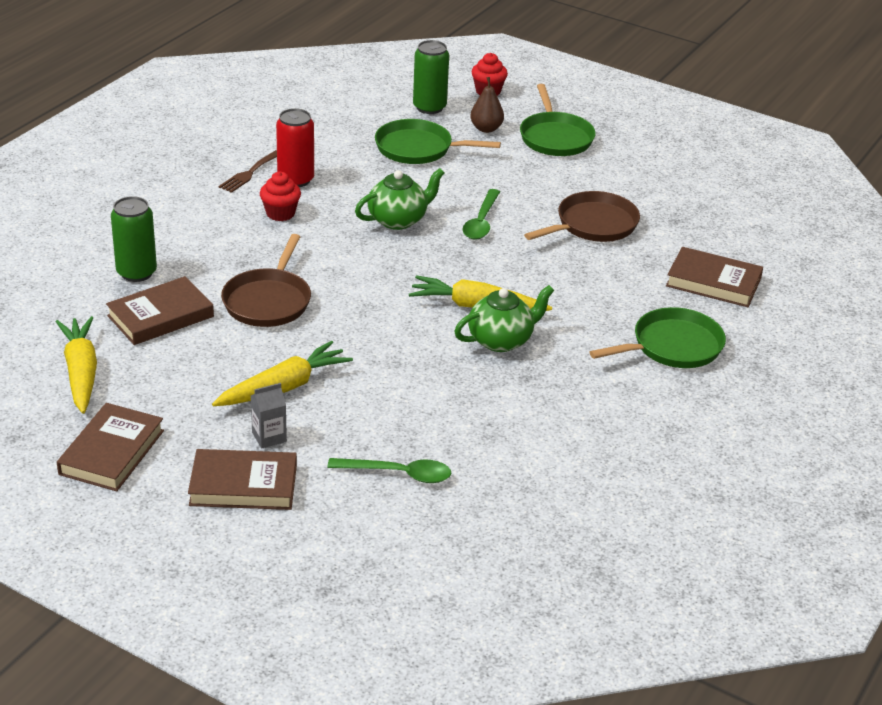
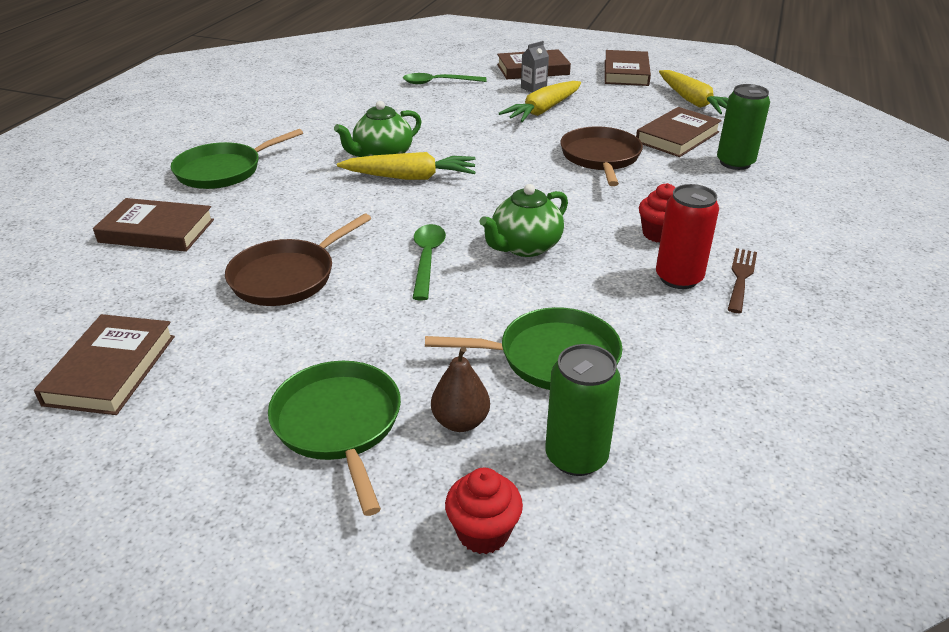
camera: 170 degrees right, 0 degrees up
(700, 183) = (111, 369): none -> brown book

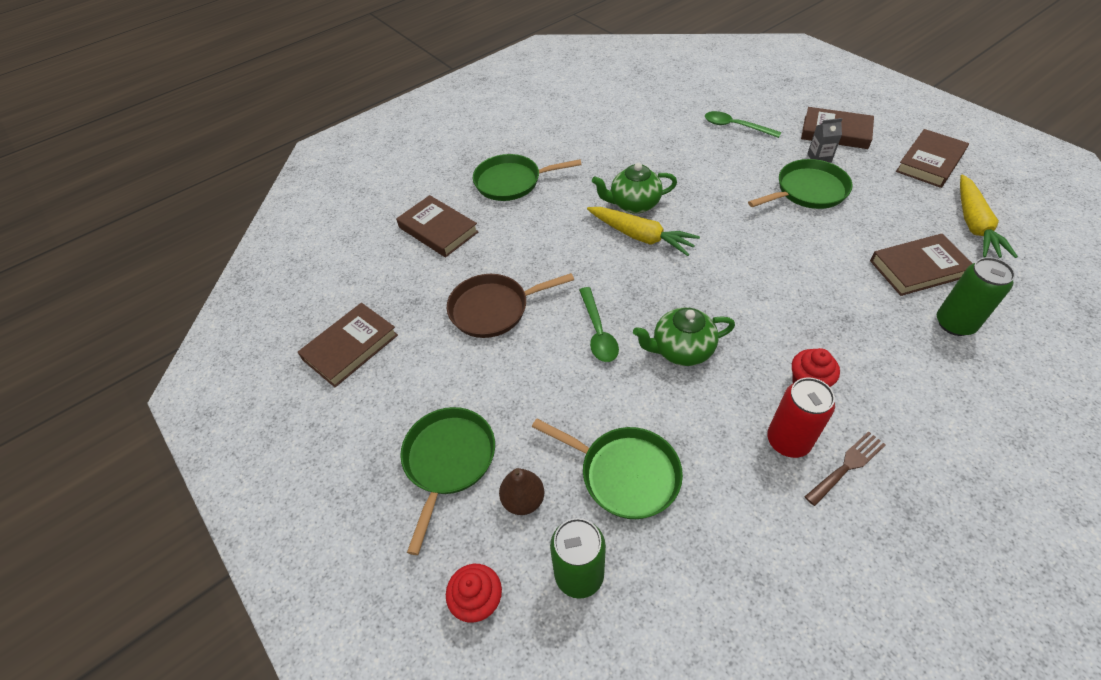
camera: 35 degrees right, 15 degrees up
(427, 259) = (598, 332): green spoon -> green spoon turned 135 degrees clockwise
(543, 110) = (808, 191): yellow carrot -> green pan
(600, 157) = (820, 269): brown pan -> none

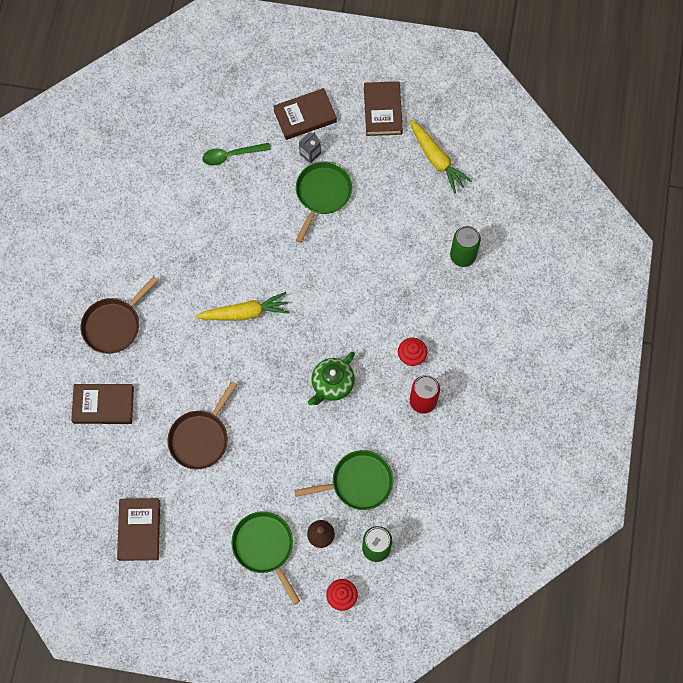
camera: 45 degrees left, 20 degrees up
(511, 182) = (114, 325): green pan -> brown pan
(598, 332) = (277, 407): green spoon -> none
(633, 204) = (218, 287): green teapot -> none
(847, 466) = (457, 394): brown fork -> none
(918, 268) = (424, 223): brown book -> none

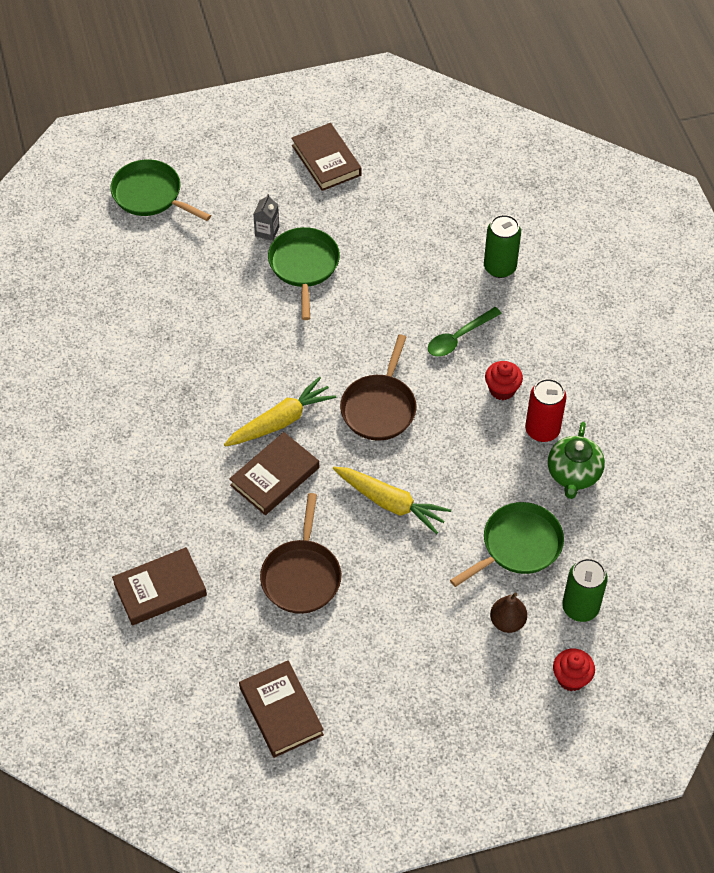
camera: 25 degrees left, 15 degrees down
(114, 325) = (127, 496): brown pan -> brown pan (379, 408)
(231, 155) = (175, 266): green spoon -> green spoon (459, 337)
(264, 547) = (447, 663): green pan -> green pan (150, 195)
(305, 116) = (240, 197): brown book -> brown book (274, 476)
(332, 384) = (427, 455): green teapot -> green teapot (573, 474)
(436, 159) = (414, 185): yellow carrot -> yellow carrot (390, 503)

